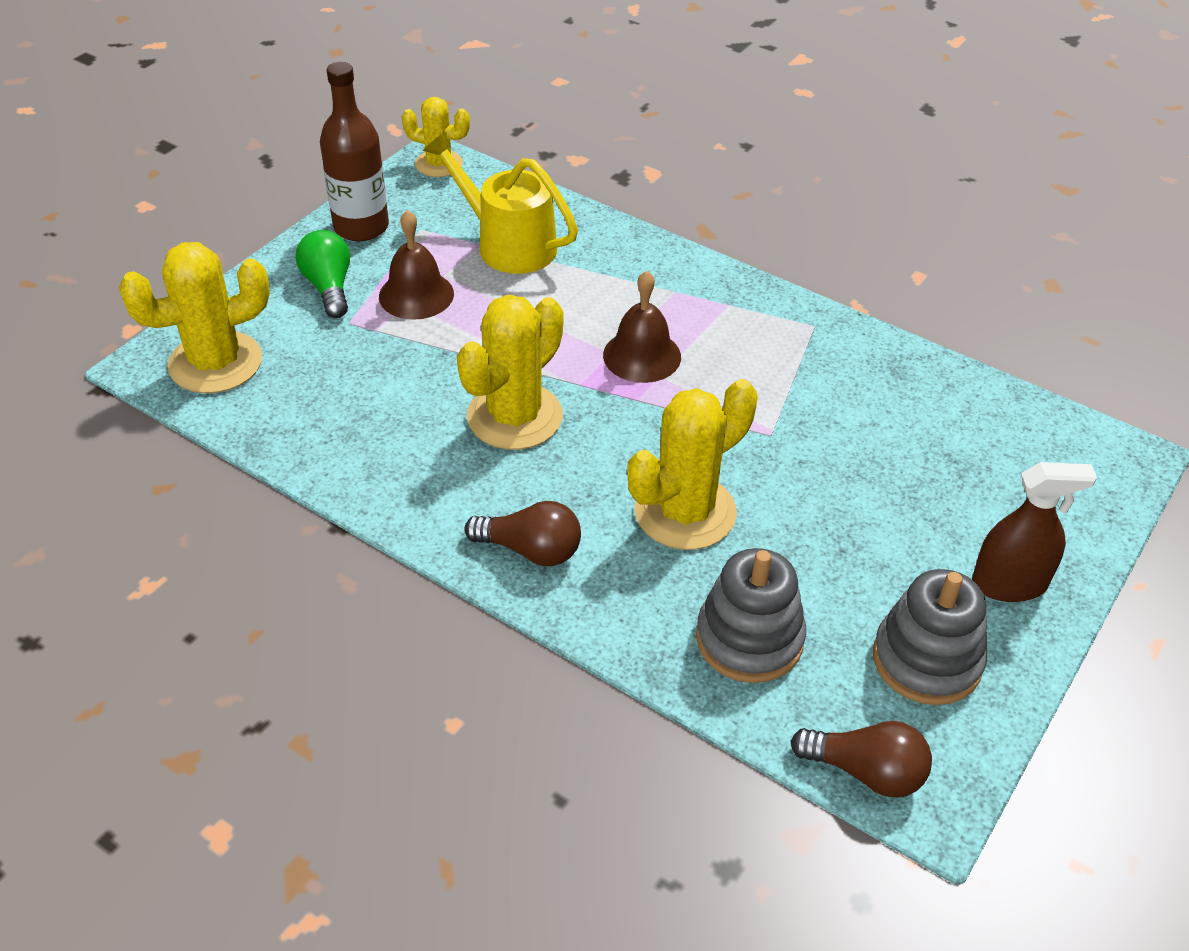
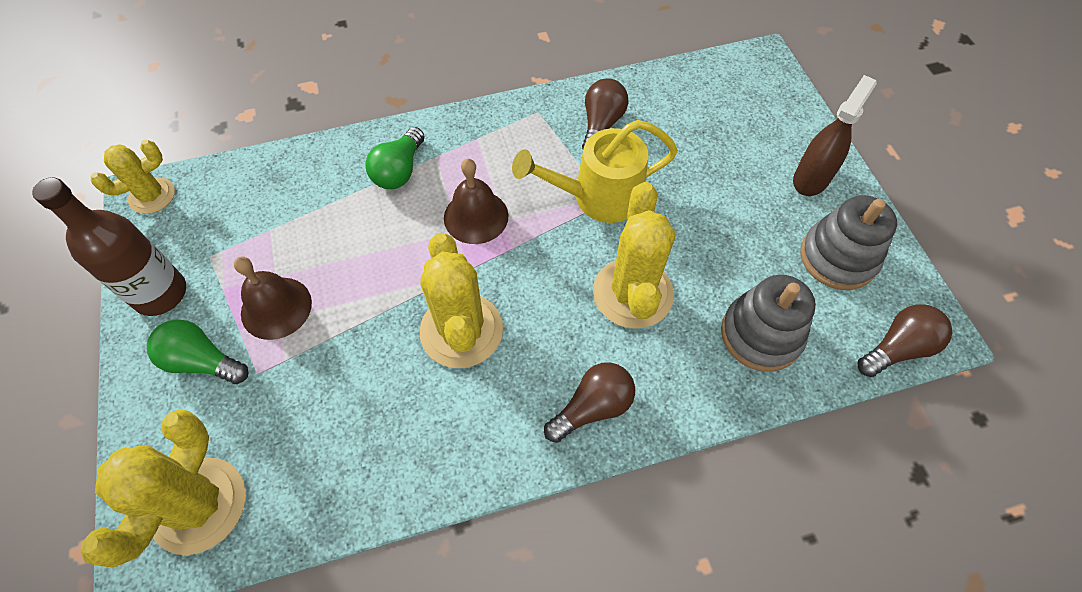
camera: 50 degrees left, 15 degrees up
(507, 244) = (287, 215): yellow watering can -> yellow watering can (597, 197)
(631, 279) = (399, 171): none -> green light bulb
(858, 379) = (601, 125): none -> brown light bulb

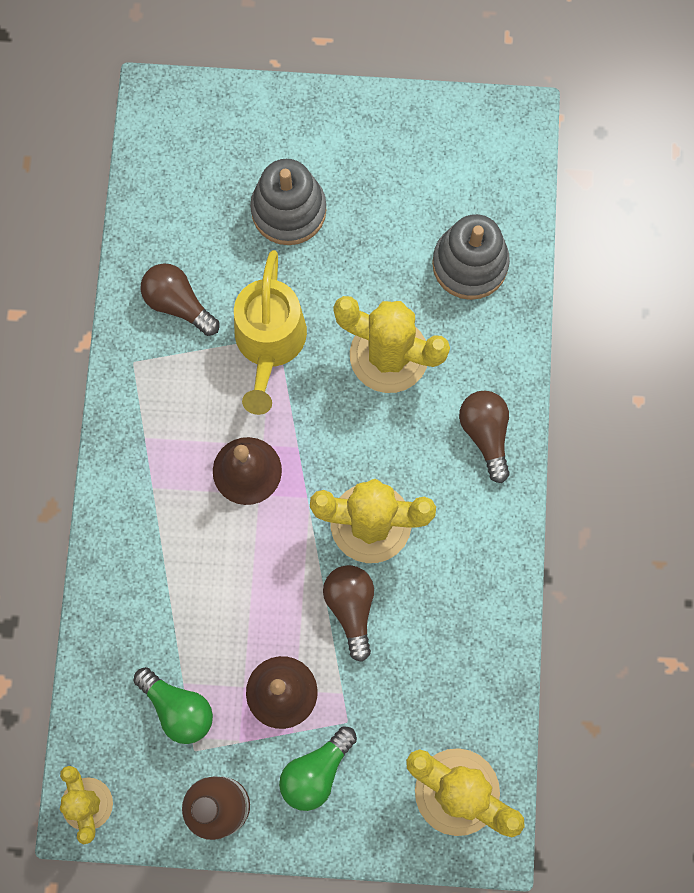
camera: 70 degrees left, 15 degrees up
(399, 171) = (157, 531): green light bulb -> green light bulb (178, 708)
(811, 178) = (326, 134): brown spray bottle -> none
(838, 257) = (420, 158): grey stacking toy -> grey stacking toy (288, 210)
(897, 348) = (522, 160): brown light bulb -> brown light bulb (351, 608)

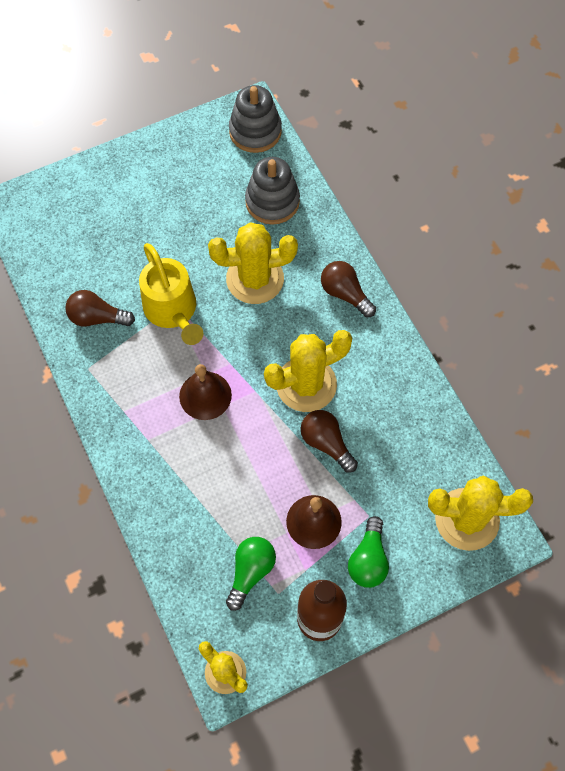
camera: 30 degrees left, 10 degrees down
(178, 708) = (251, 571): green light bulb -> green light bulb turned 75 degrees counterclockwise
(288, 210) = (137, 227): grey stacking toy -> grey stacking toy (255, 131)

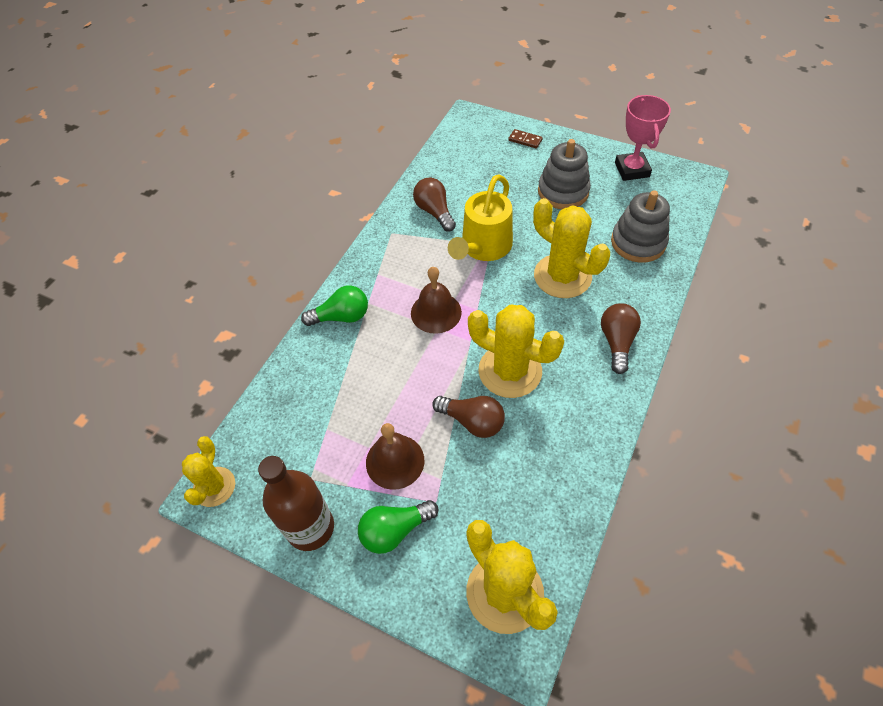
camera: 55 degrees right, 10 degrees down
(85, 185) = (525, 140): none -> brown domino
(198, 141) = (632, 170): none -> pink trophy
(251, 571) = (314, 445): green light bulb -> green light bulb (341, 317)
(255, 131) = (681, 194): grey stacking toy -> grey stacking toy (563, 192)
(326, 443) = (472, 421): brown light bulb -> brown light bulb turned 105 degrees clockwise

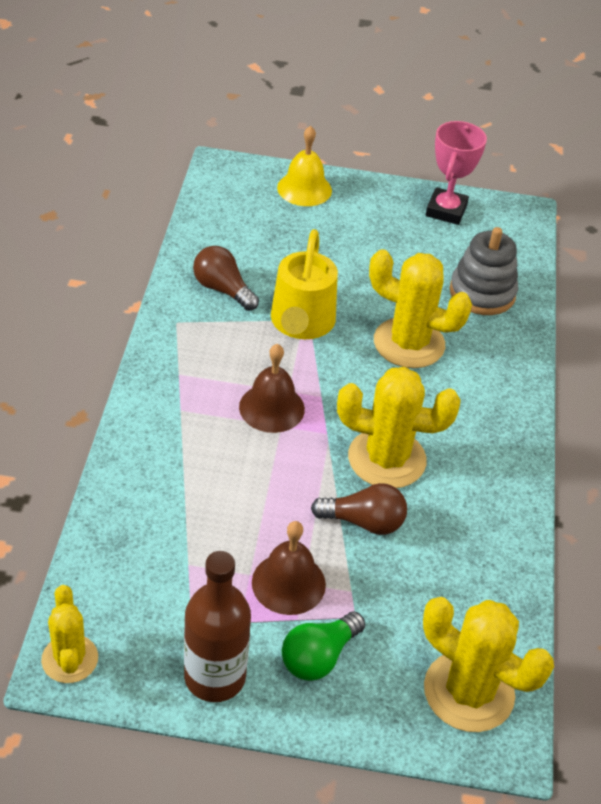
camera: 25 degrees left, 10 degrees down
(341, 317) = (152, 432): green light bulb -> none
(525, 140) = (304, 189): brown domino -> yellow bell
(563, 192) = (374, 246): grey stacking toy -> none
(617, 342) = (497, 407): brown light bulb -> none
(632, 170) = (446, 210): pink trophy -> pink trophy turned 45 degrees clockwise

